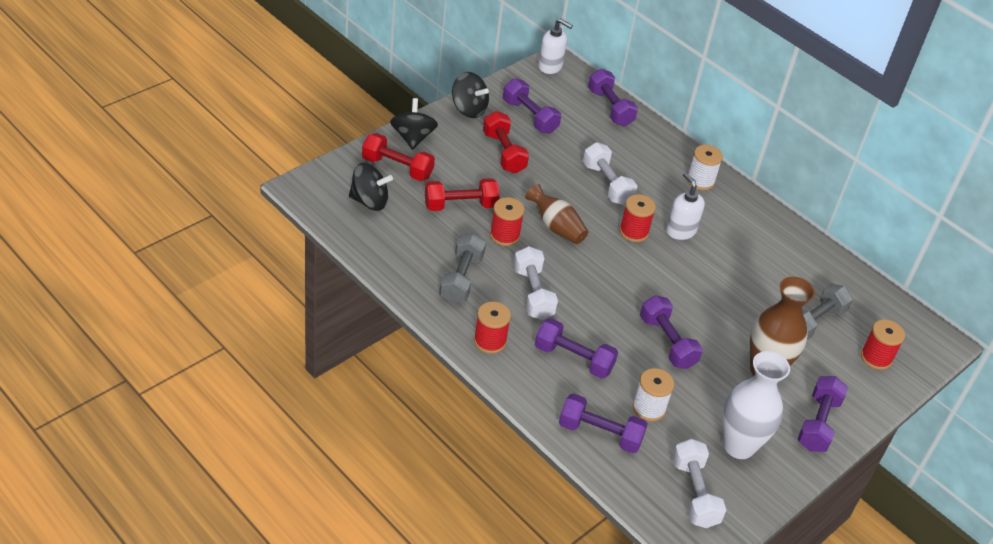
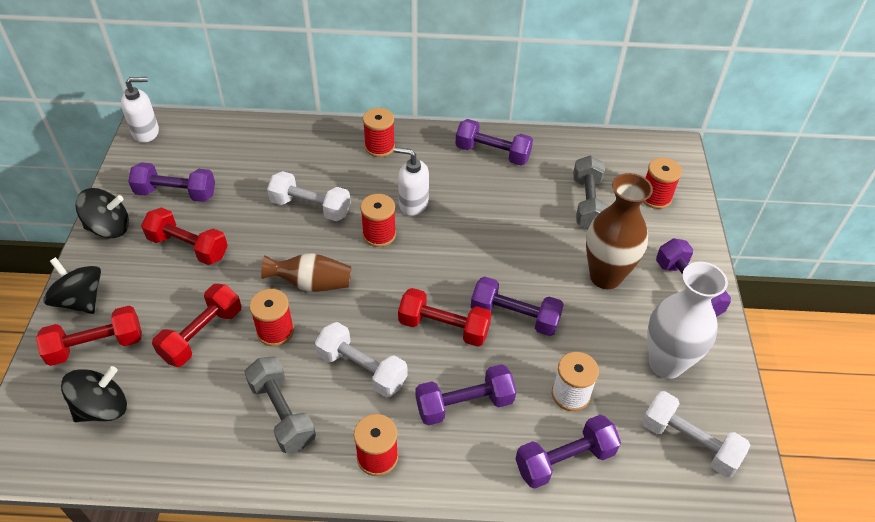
camera: 40 degrees left, 5 degrees up
(610, 108) = (239, 134): purple dumbbell -> purple dumbbell (492, 153)
(611, 312) = (444, 327): none -> red dumbbell
(700, 181) = (379, 147): white spool -> red spool

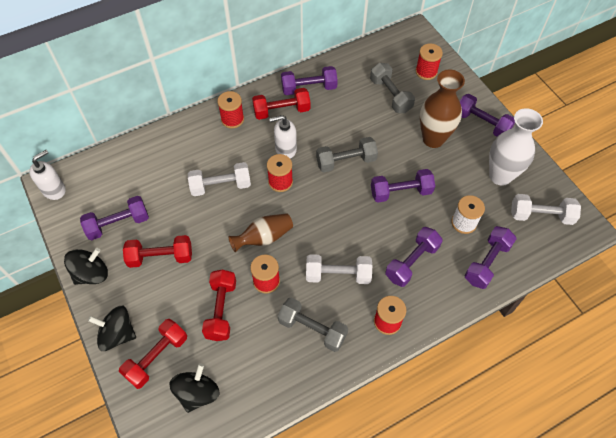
camera: 30 degrees left, 10 degrees up
(444, 327) = (365, 221): red dumbbell -> red dumbbell (281, 111)
(473, 249) = (346, 161): none -> grey dumbbell

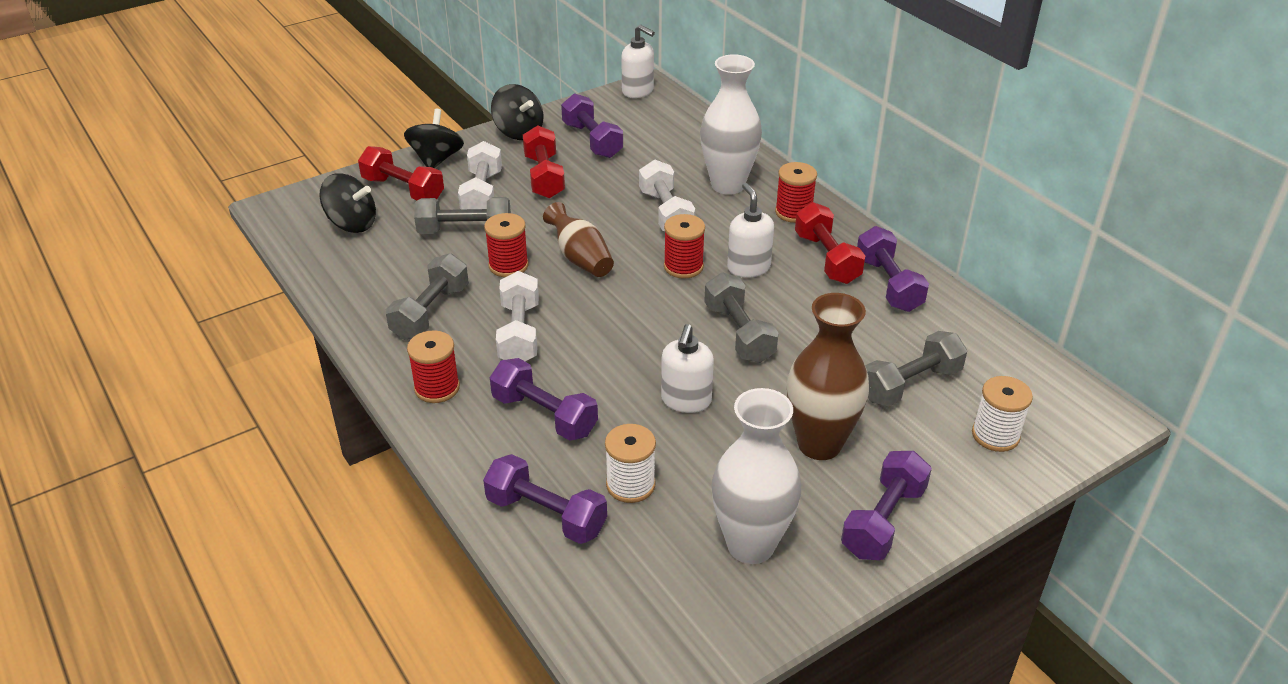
camera: 85 degrees right, 20 degrees down
(195, 149) = (727, 185): none -> white vase
(221, 310) = (465, 231): red dumbbell -> grey dumbbell
(400, 192) = (686, 400): purple dumbbell -> white soap dispenser
(426, 72) = (995, 435): red spool -> white spool
(541, 215) = (661, 608): white dumbbell -> white dumbbell (482, 194)

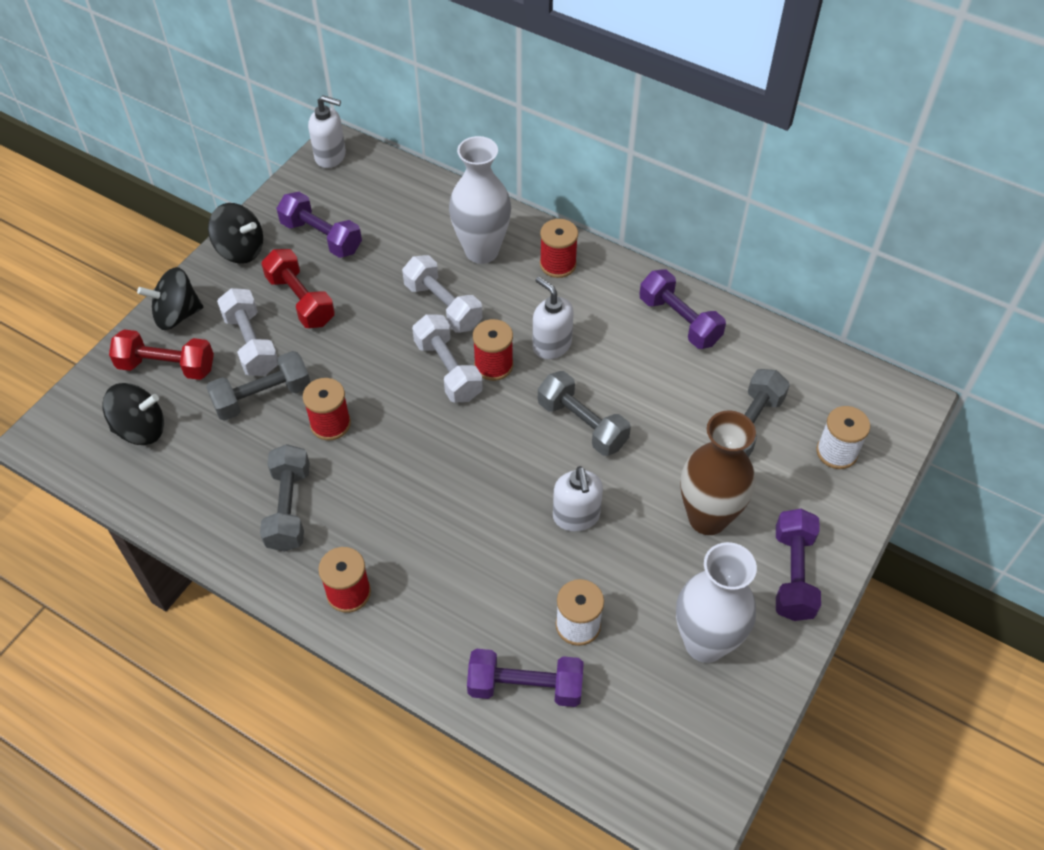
camera: 25 degrees left, 15 degrees up
(436, 159) = (177, 315): black spinning top -> black spinning top turned 90 degrees counterclockwise
(519, 333) = (388, 500): white dumbbell -> white dumbbell (448, 370)
(544, 415) = (463, 582): purple dumbbell -> none
(580, 258) = (393, 390): brown vase -> none
(827, 258) = (613, 309): red dumbbell -> none

